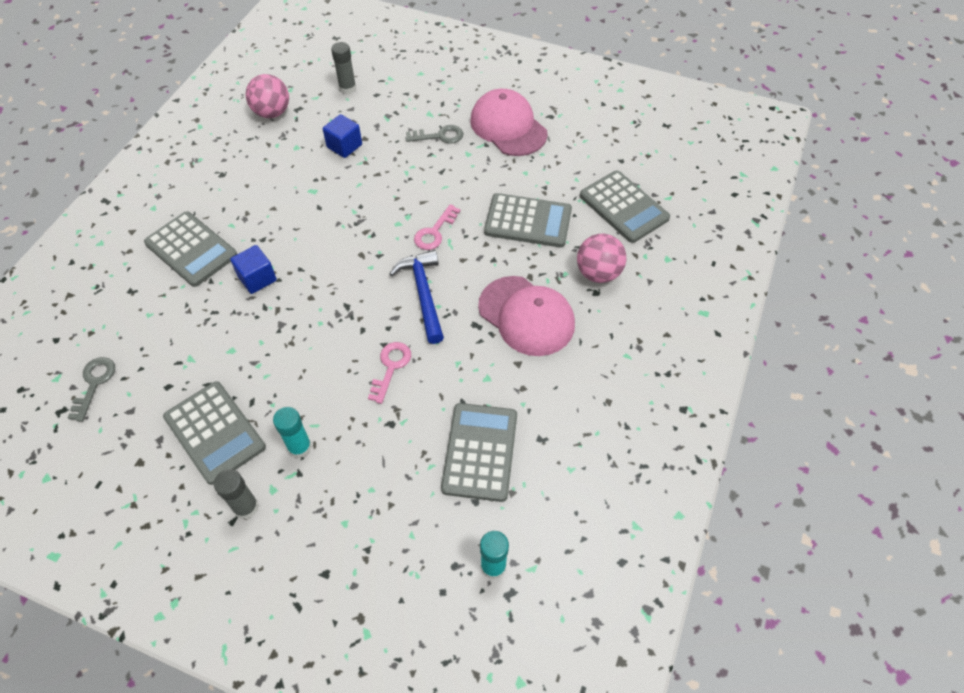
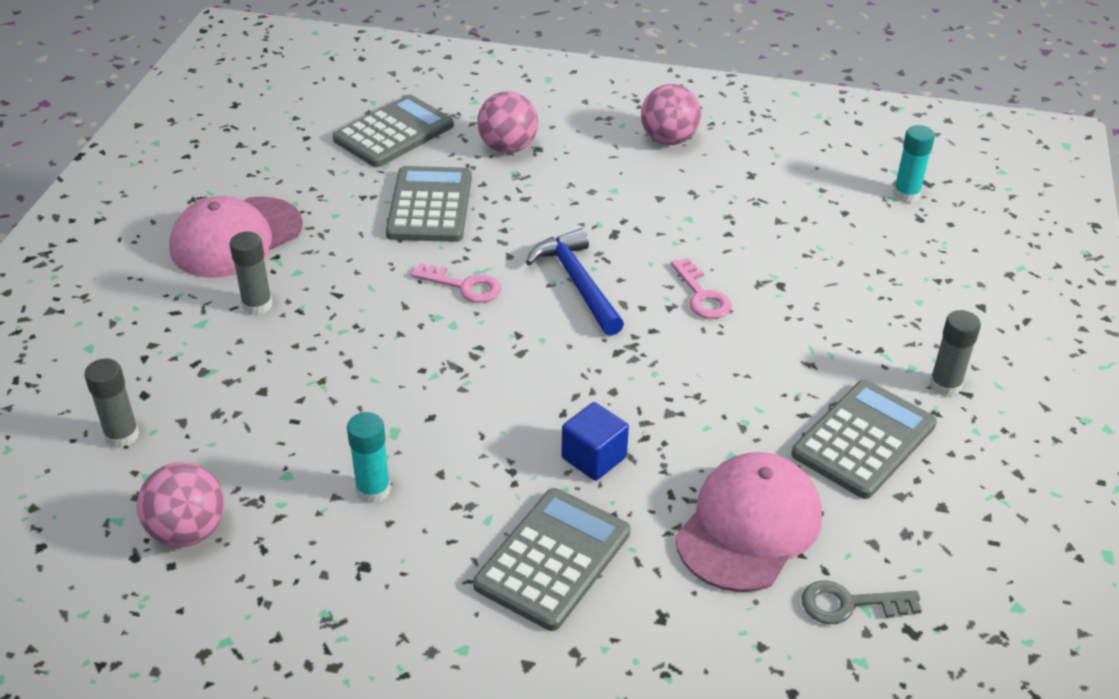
camera: 100 degrees left, 15 degrees down
(299, 447) = (846, 355): turquoise glue stick -> turquoise glue stick (373, 490)
(344, 146) = (283, 412): blue cube -> none
(391, 367) = (702, 295): pink key -> pink key turned 120 degrees counterclockwise
(423, 294) = (577, 283): blue hammer -> blue hammer turned 90 degrees clockwise
(439, 136) = (257, 305): grey key -> grey glue stick
(480, 452) = (786, 214): grey calculator -> none
(526, 316) = (588, 196): pink cap -> pink cap (749, 526)
(601, 386) = (668, 139): none -> pink ball

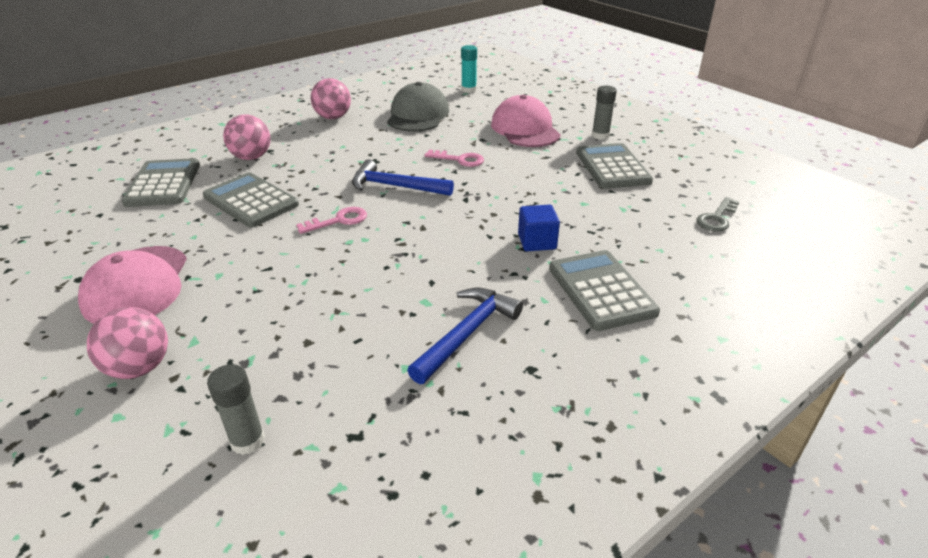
camera: 50 degrees left, 5 degrees down
(188, 531) = (401, 446): pink ball -> pink ball (139, 368)
(257, 305) = (220, 306): grey glue stick -> none
(373, 490) = (467, 333): turquoise glue stick -> blue hammer
(749, 526) = (638, 220): pink cap -> pink cap (525, 129)
(769, 196) = (418, 115): none -> grey cap

